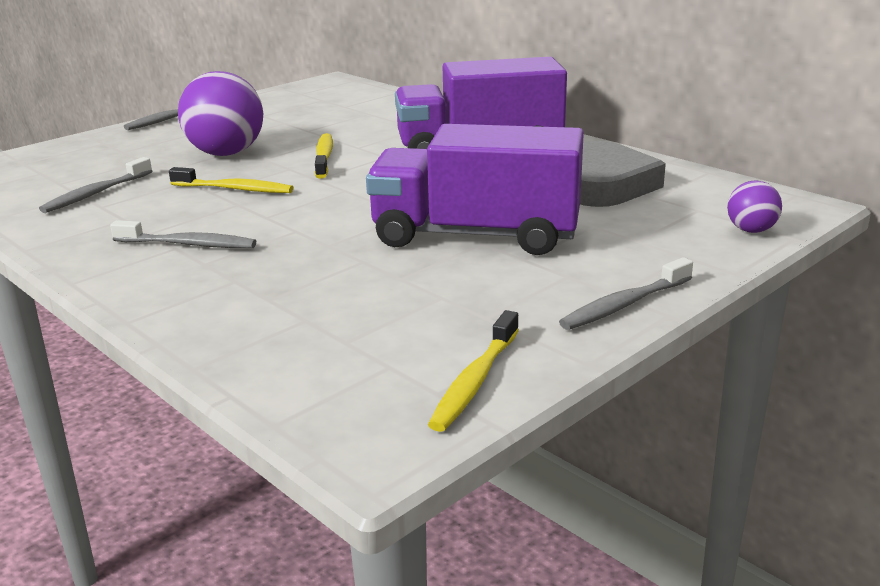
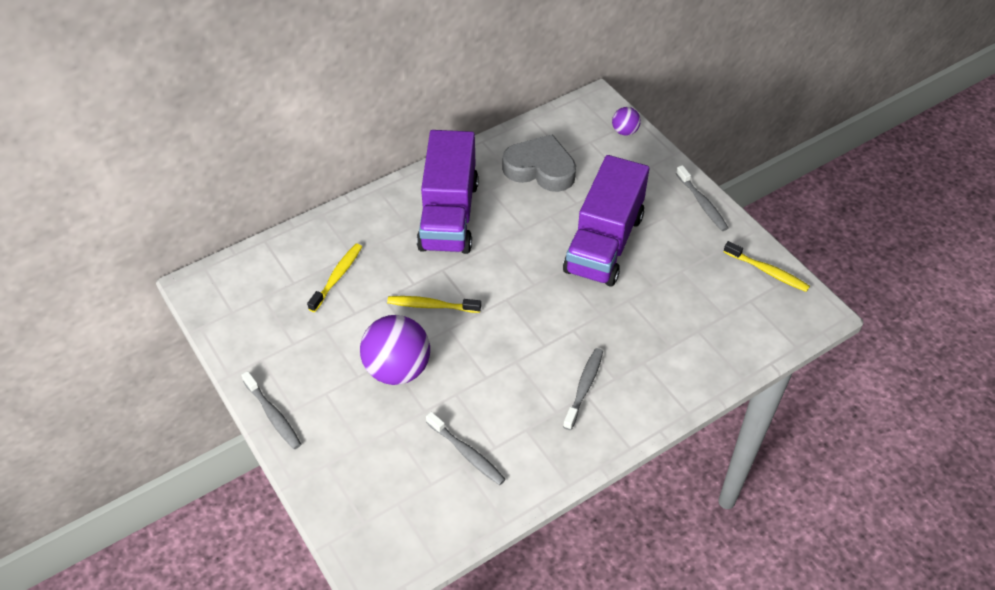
camera: 80 degrees left, 25 degrees up
(235, 189) = (486, 363): yellow toothbrush -> yellow toothbrush (337, 277)

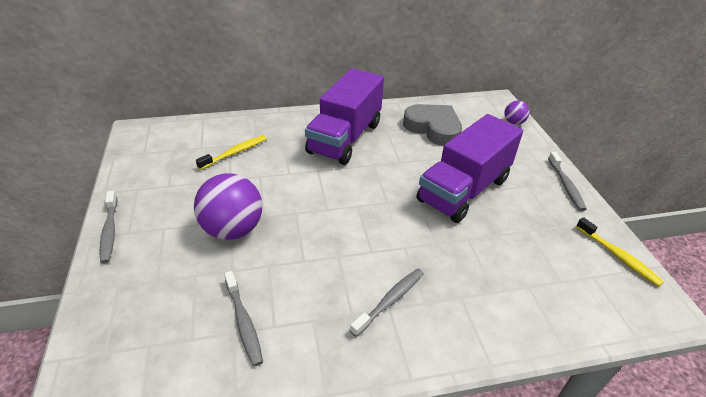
camera: 20 degrees right, 10 degrees down
(431, 305) = (292, 192): yellow toothbrush -> none

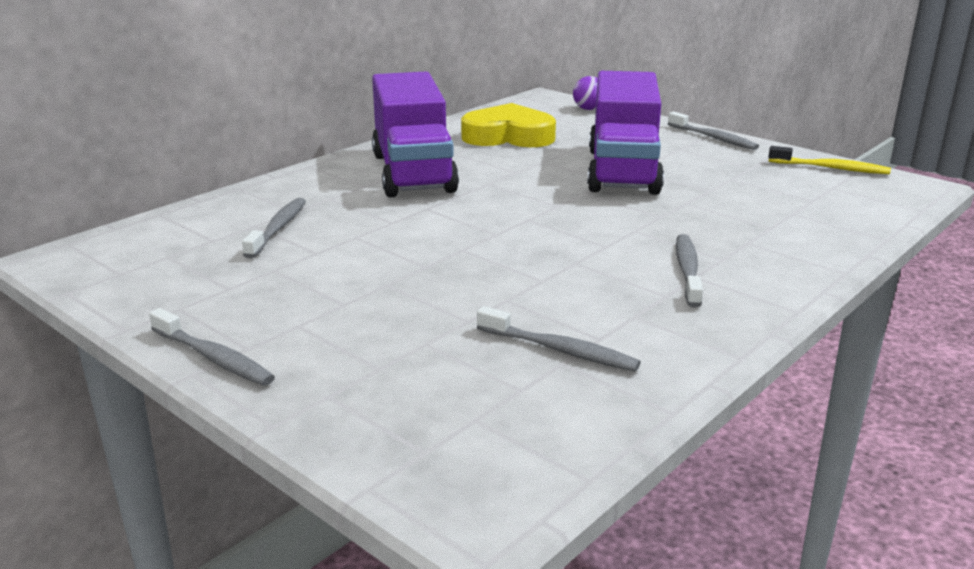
camera: 35 degrees left, 15 degrees down
(233, 229) = (404, 289): purple ball -> none
(235, 153) = (278, 228): yellow toothbrush -> grey toothbrush
(433, 128) = (508, 136): grey heart -> yellow heart

